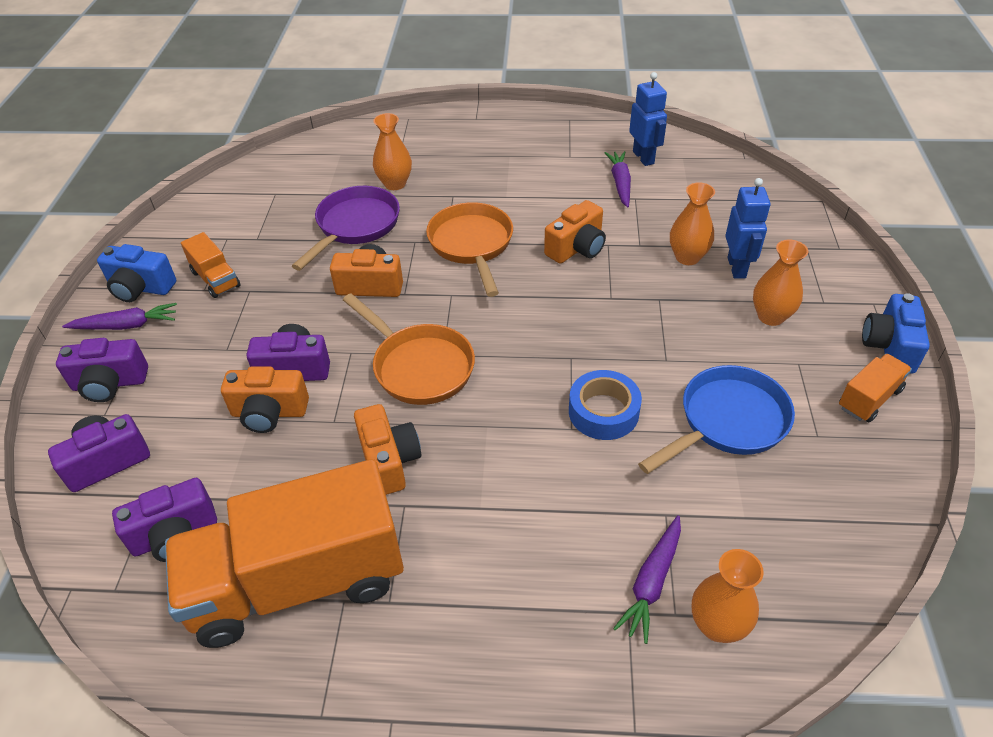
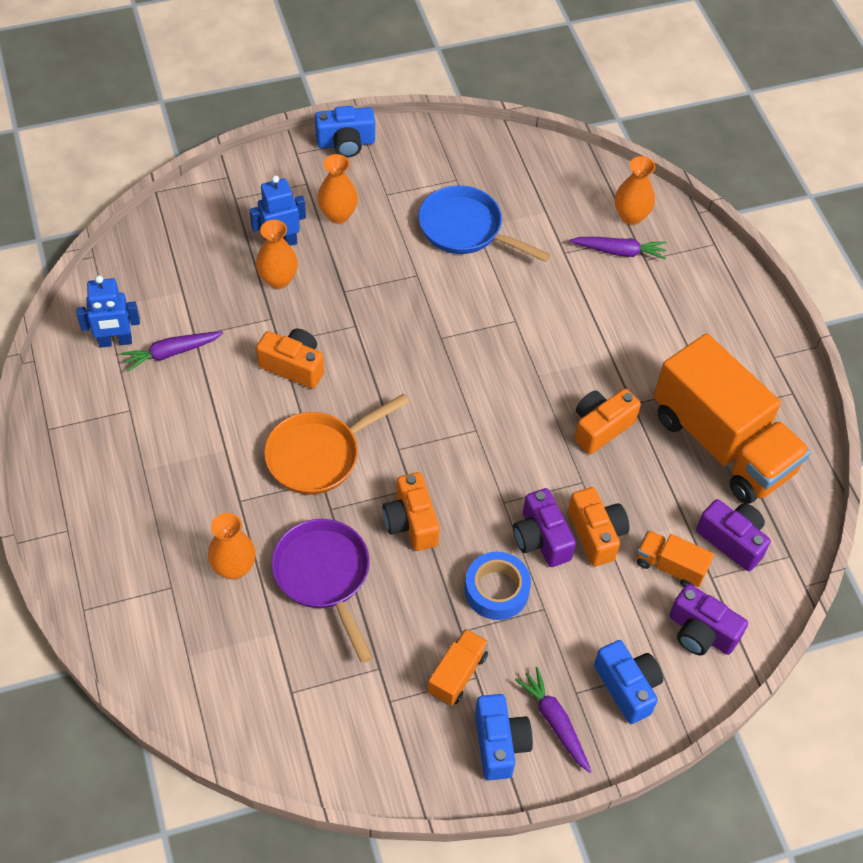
camera: 115 degrees left, 10 degrees up
(110, 384) = (627, 687): purple camera -> blue camera
(355, 226) = (324, 576): purple pan -> purple pan turned 60 degrees clockwise
(419, 367) = (497, 442): orange pan -> none
(603, 412) = (490, 304): blue tape -> blue tape (496, 590)
(643, 157) = (115, 341): blue robot -> blue robot turned 150 degrees counterclockwise
(869, 399) = (407, 153): orange truck -> orange truck (670, 566)

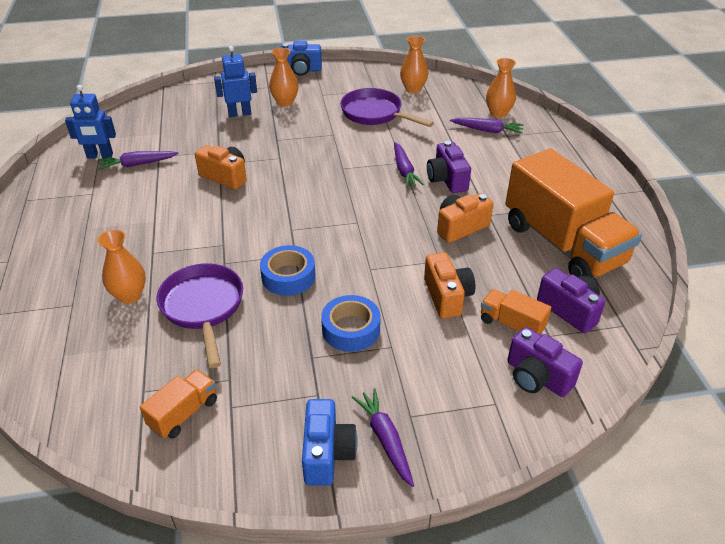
camera: 10 degrees right, 15 degrees down
(278, 280) = (231, 131): orange vase -> orange vase (413, 89)
(318, 455) = (226, 229): orange pan -> none
(411, 522) = (288, 276): orange camera -> blue tape
(457, 674) = (300, 390): orange truck -> orange truck (184, 413)
(465, 229) = (375, 114): blue pan -> purple pan
(520, 336) = (404, 170): none -> purple carrot
(541, 539) = (397, 296): purple camera -> purple camera (447, 179)
(627, 687) = (461, 416): blue camera -> none

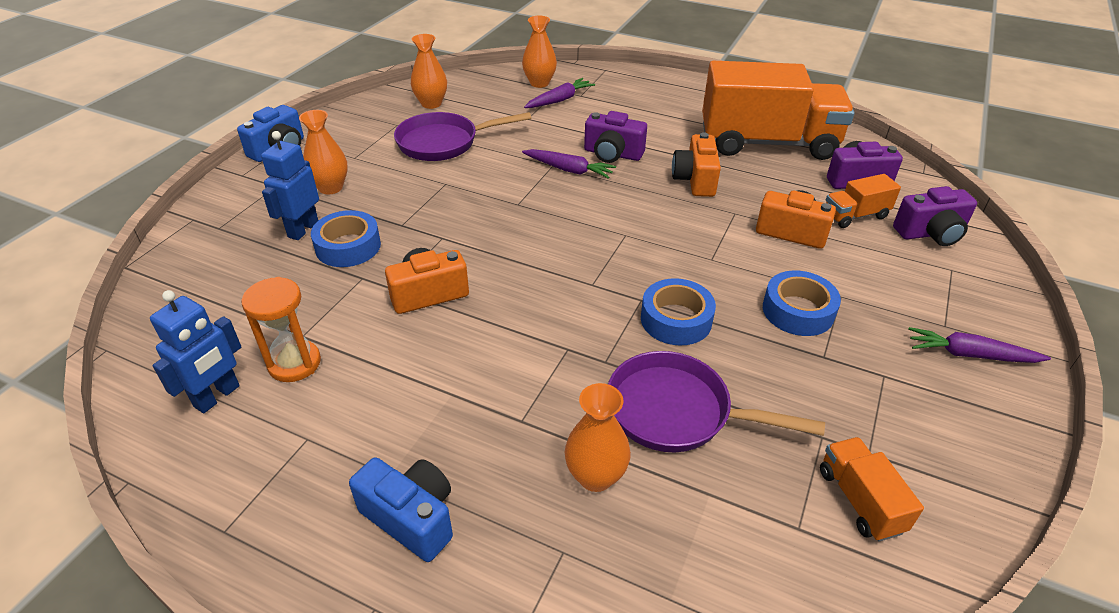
camera: 55 degrees left, 0 degrees up
(137, 164) = (294, 363): purple carrot -> orange hourglass
(239, 133) = (348, 246): none -> blue tape
(327, 453) = (973, 403): blue camera -> blue camera (411, 518)

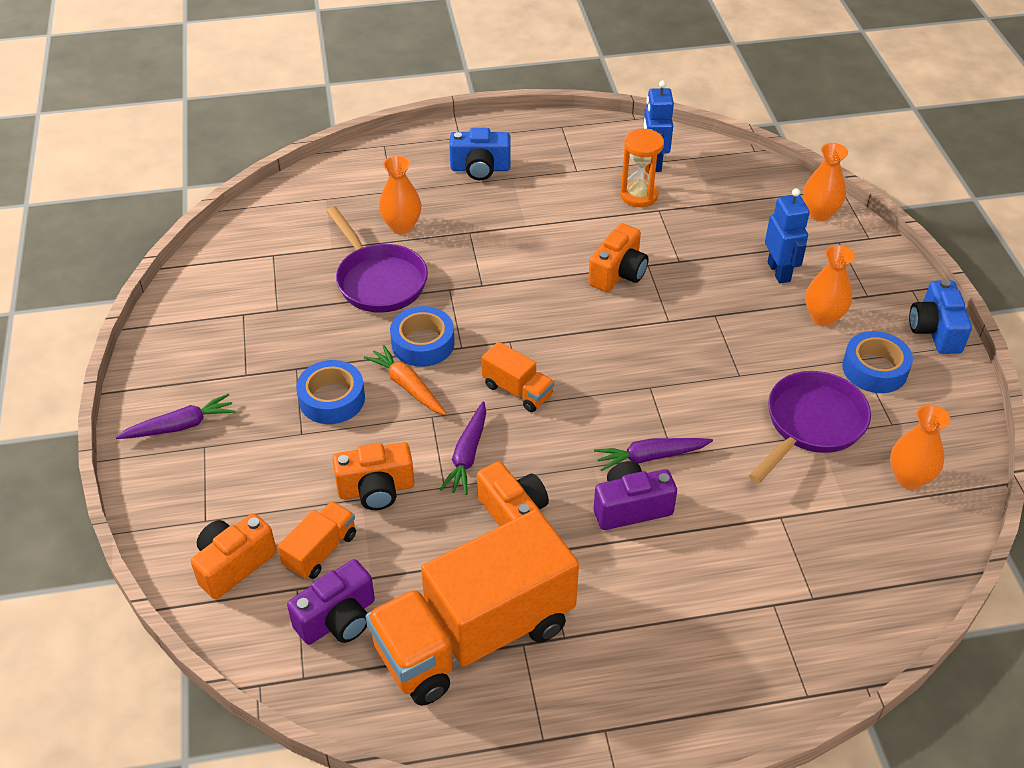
camera: 145 degrees right, 5 degrees up
(348, 246) = (725, 277): blue tape -> blue tape (874, 369)
(539, 83) = (849, 600): orange vase -> orange vase (819, 213)
(559, 100) = (786, 576): purple carrot -> purple carrot (467, 455)
(676, 411) = (379, 281): purple pan -> purple pan turned 75 degrees clockwise
(717, 290) = (407, 386): none -> orange carrot
(860, 500) = (242, 284): orange truck -> orange truck (517, 390)
(930, 233) = (233, 565): purple camera -> orange camera

